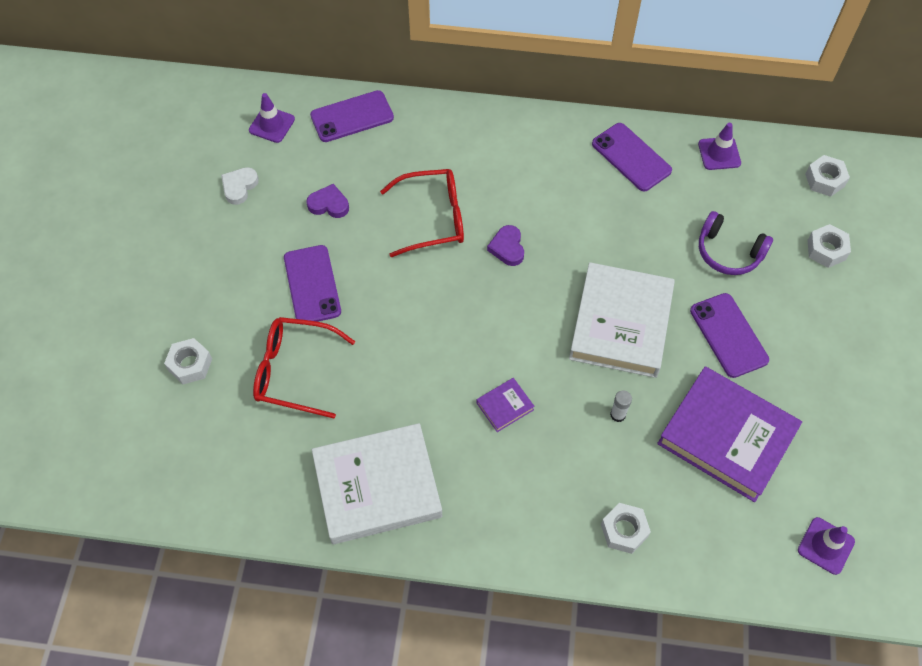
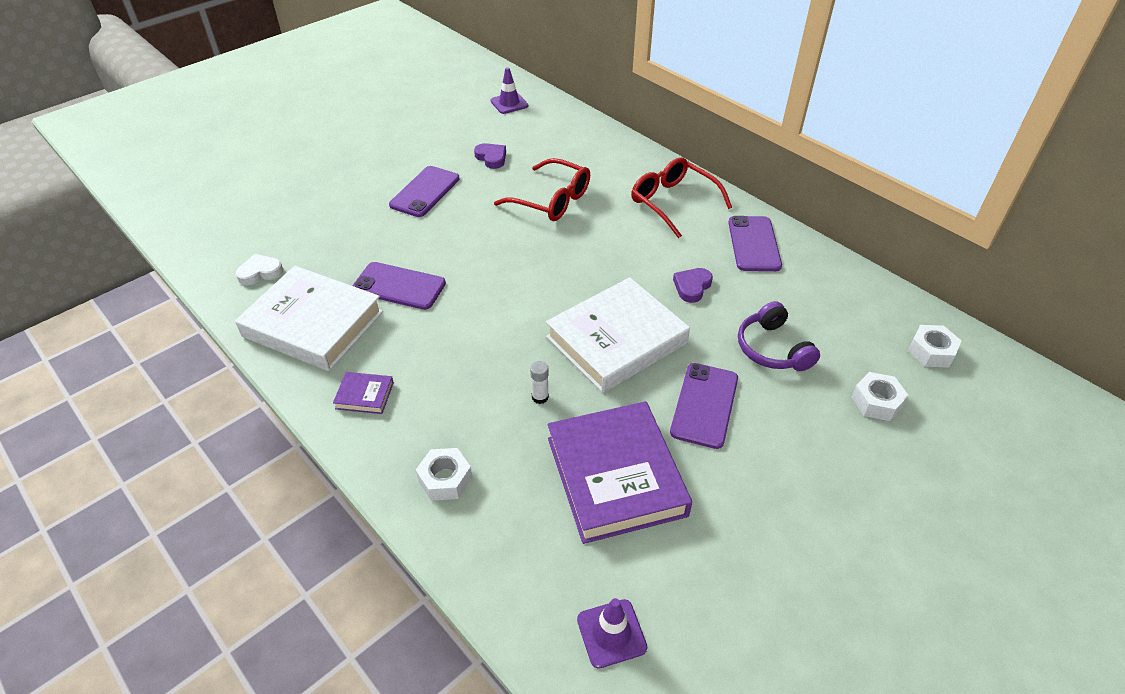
camera: 40 degrees right, 15 degrees down
(190, 364) = (299, 190): white nut -> none
(239, 187) = (448, 122): white heart -> white heart (260, 272)
(294, 371) = (352, 229): red glasses -> red glasses (673, 202)
(352, 117) = (566, 123): purple phone -> purple phone (399, 286)
(505, 406) = (461, 335): purple book -> purple book (364, 395)
(507, 248) = (584, 244): purple heart -> purple heart (692, 287)
(719, 153) = (839, 281): purple traffic cone -> none

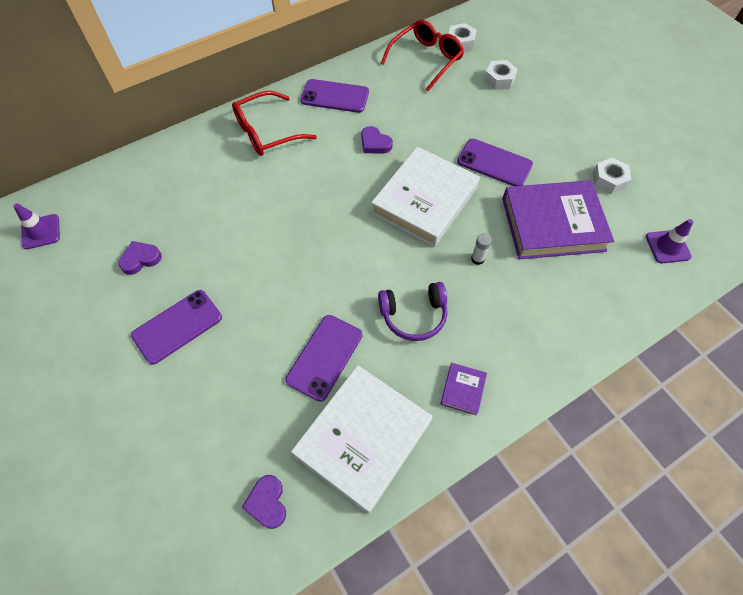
camera: 80 degrees left, 15 degrees up
(260, 272) = (267, 502): white heart -> purple heart
(425, 192) = (177, 326): purple phone -> purple phone turned 75 degrees counterclockwise
(445, 479) = (553, 331): white nut -> white nut (609, 180)
(551, 200) = (232, 217): red glasses -> red glasses (426, 59)
(616, 340) = (424, 201): white book -> white book turned 60 degrees clockwise
(772, 349) = (447, 115): purple headphones -> purple headphones (414, 315)

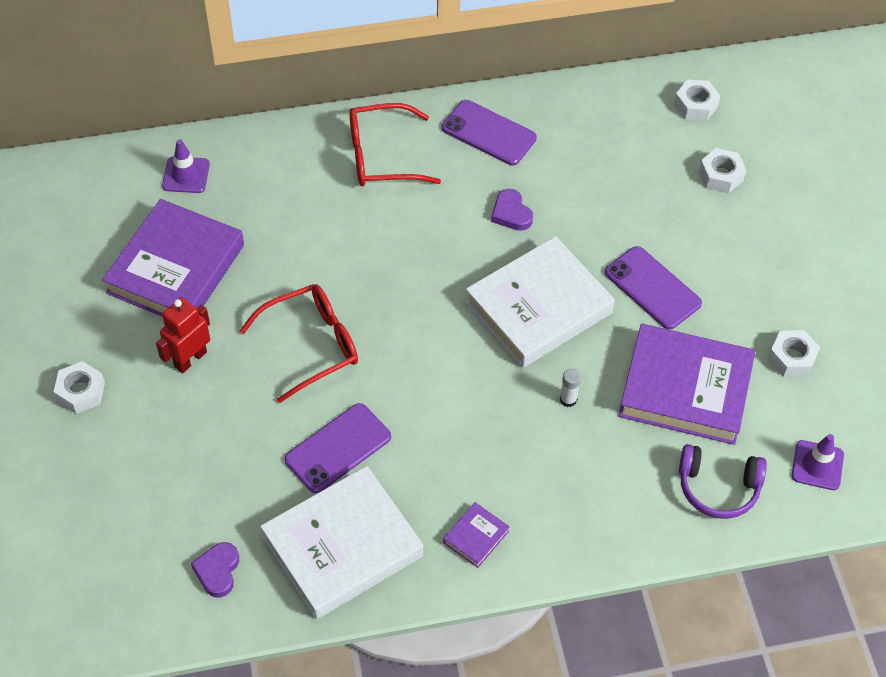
camera: 20 degrees right, 5 degrees down
(41, 232) = (76, 199): purple traffic cone -> purple traffic cone (186, 175)
(93, 386) = (81, 392): none -> white nut
(140, 259) = (176, 269): purple heart -> purple book
(177, 326) = (190, 359): purple phone -> red robot
(414, 315) = (459, 438): purple headphones -> purple headphones (718, 488)
(426, 59) = (635, 117): red glasses -> red glasses (311, 345)

